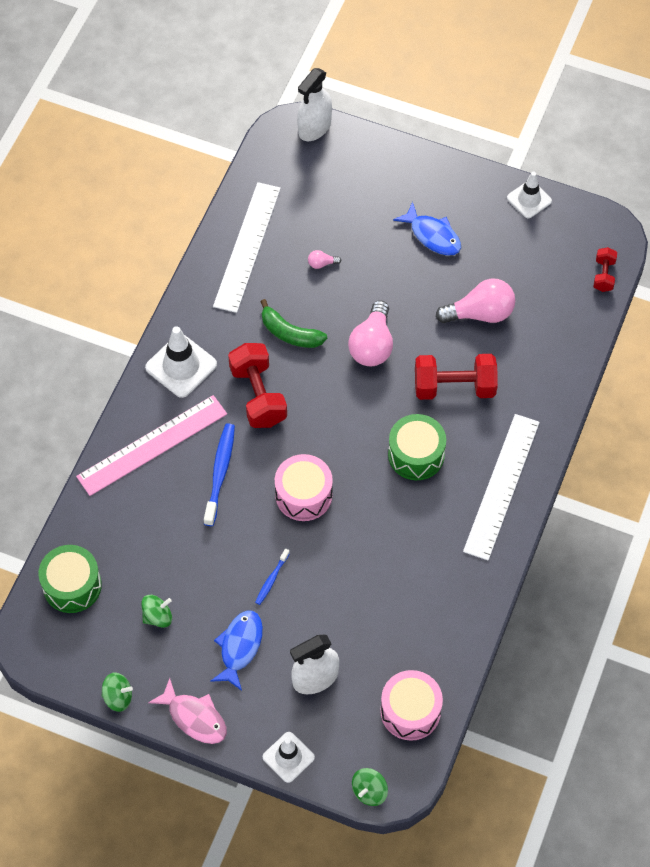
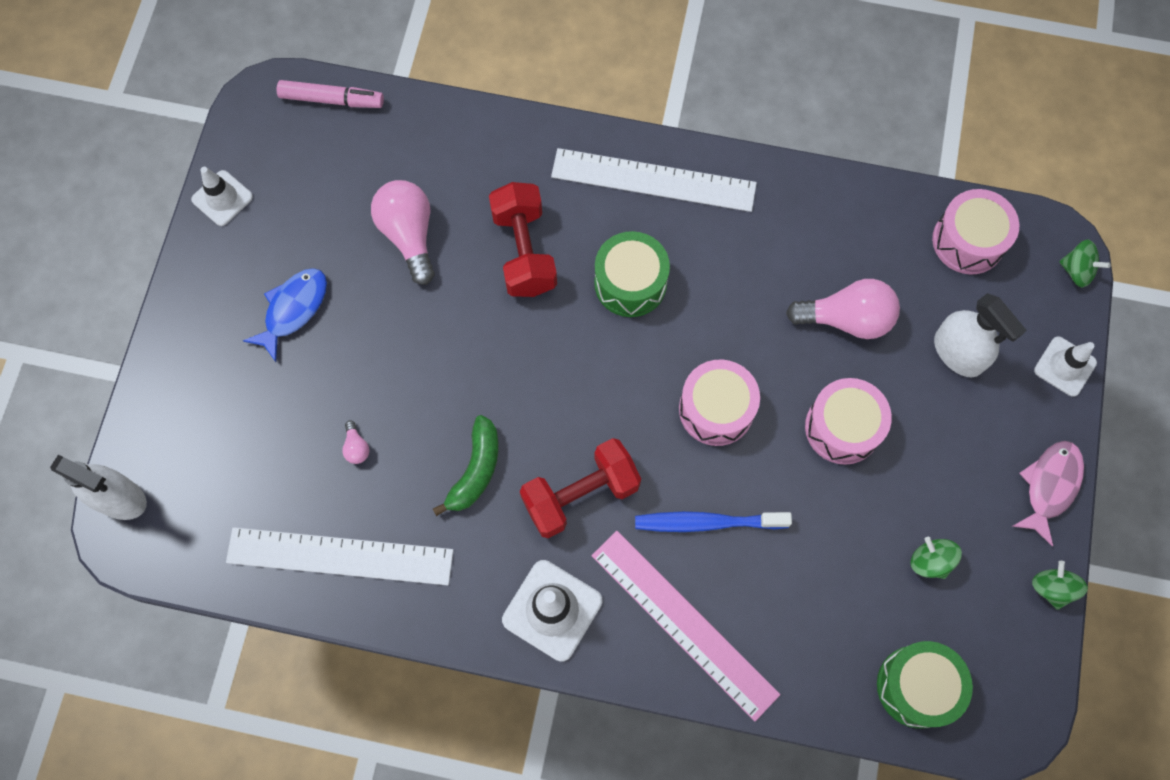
camera: 100 degrees left, 10 degrees up
(240, 647) = (943, 449): blue fish -> none
(272, 579) = (842, 427): blue toothbrush -> pink drum
(372, 345) = (478, 360): pink light bulb -> pink light bulb (846, 319)
(603, 275) = (332, 99): red dumbbell -> pink marker

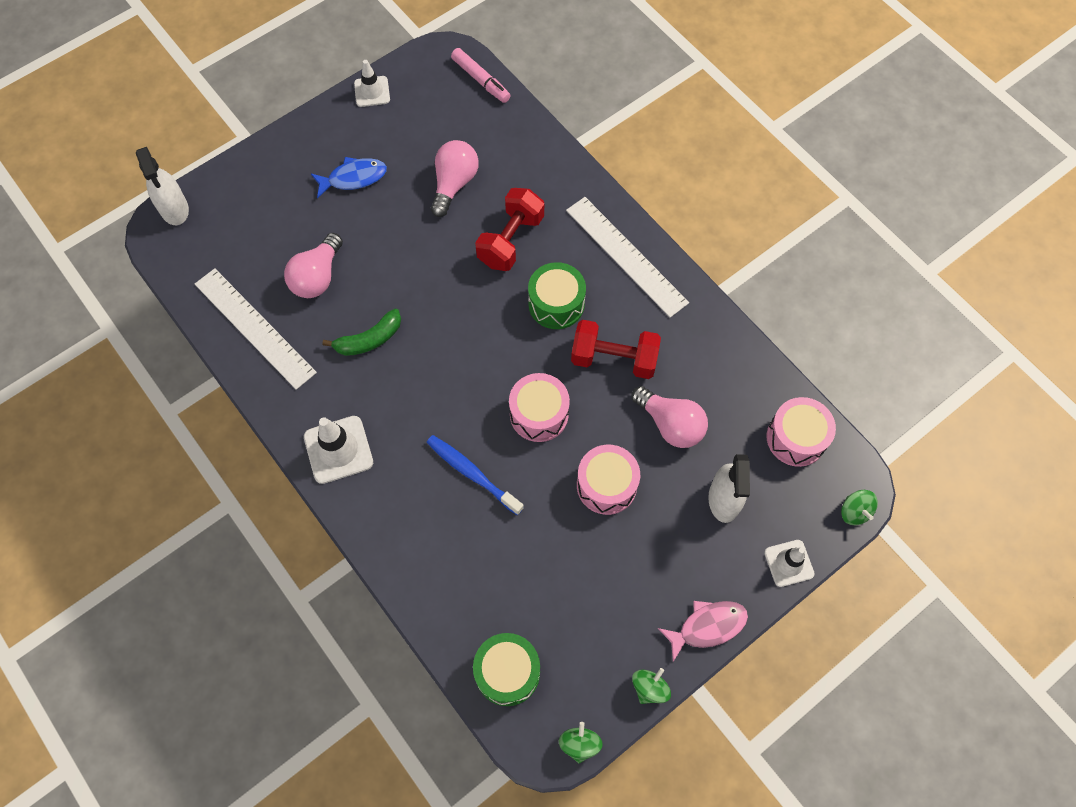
camera: 40 degrees right, 5 degrees down
(356, 447) = (317, 277): pink light bulb -> pink light bulb, size x2.32
(580, 494) = (414, 399): red dumbbell -> red dumbbell (614, 359)
(684, 623) = (405, 519): pink ruler -> none
(930, 561) = (586, 607): green spinning top -> green spinning top (579, 744)

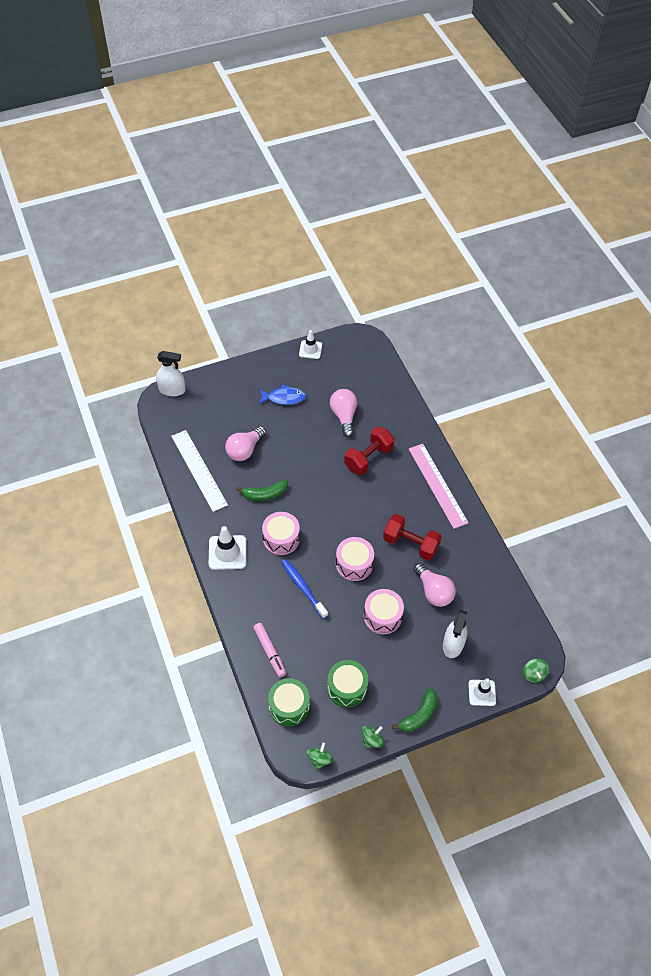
camera: 15 degrees right, 10 degrees down
(174, 209) = (172, 390): white spray bottle -> white spray bottle turned 75 degrees counterclockwise
(454, 184) = (344, 416): pink light bulb -> pink light bulb turned 45 degrees counterclockwise
(481, 80) = (379, 358): pink marker -> pink marker (270, 651)
(556, 304) = (385, 502): green drum -> green drum (347, 688)
(626, 256) = (437, 485): white ruler -> pink ruler
(707, 626) = (419, 715): pink fish -> green banana
(796, 438) = (510, 621): pink drum -> pink drum (281, 538)

